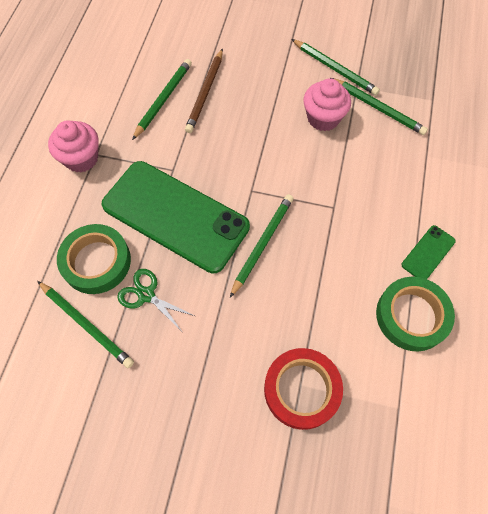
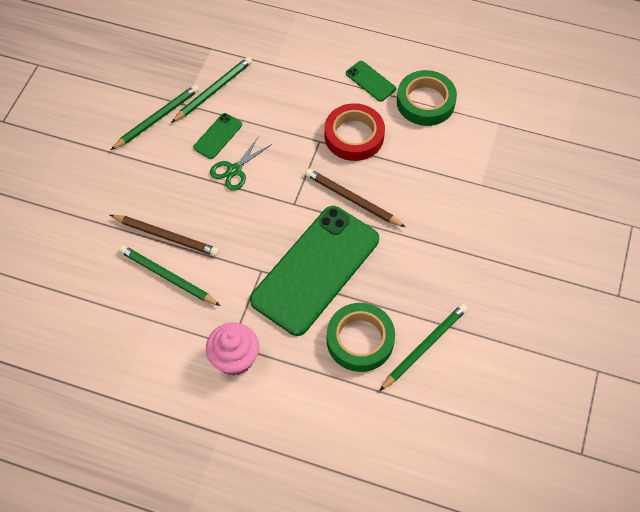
camera: 85 degrees left, 5 degrees down
(146, 295) = (397, 296): green scissors -> green scissors (234, 170)
(262, 244) = (352, 199): green pencil -> brown pencil
(301, 389) = (484, 184): red tape -> red tape (354, 136)
(323, 118) = (218, 136): pink cupcake -> green phone

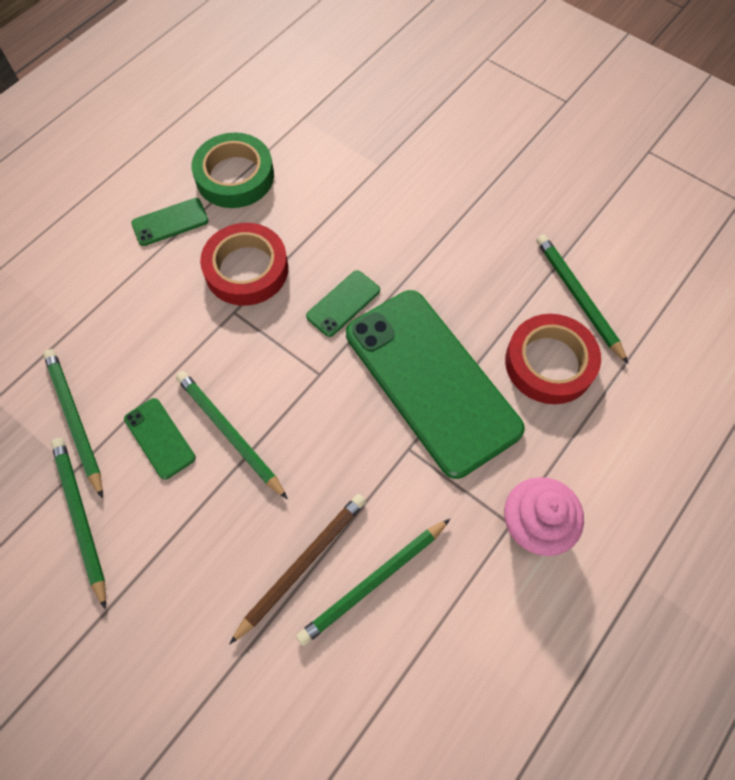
camera: 70 degrees left, 5 degrees up
(234, 170) = (230, 433): green scissors -> green pencil
(352, 199) = (343, 303): brown pencil -> green phone
(360, 340) = (549, 363): green tape -> red tape

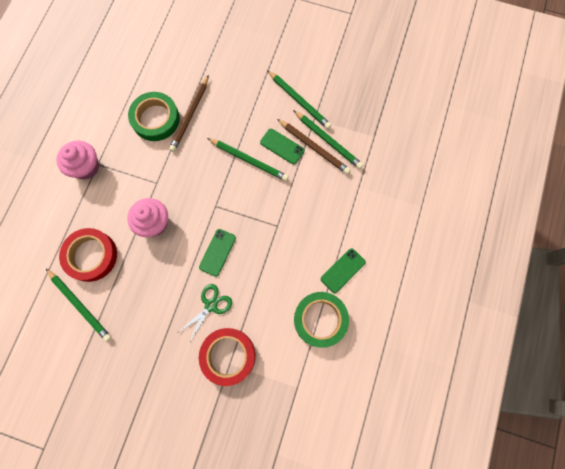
camera: 160 degrees right, 10 degrees up
(106, 417) = (313, 147): none -> brown pencil
(246, 269) = (282, 255): red tape -> red tape (228, 356)
(373, 581) = (155, 119): green pencil -> green tape
(379, 238) = (211, 305): none -> green scissors
(431, 380) = (154, 223): green phone -> pink cupcake

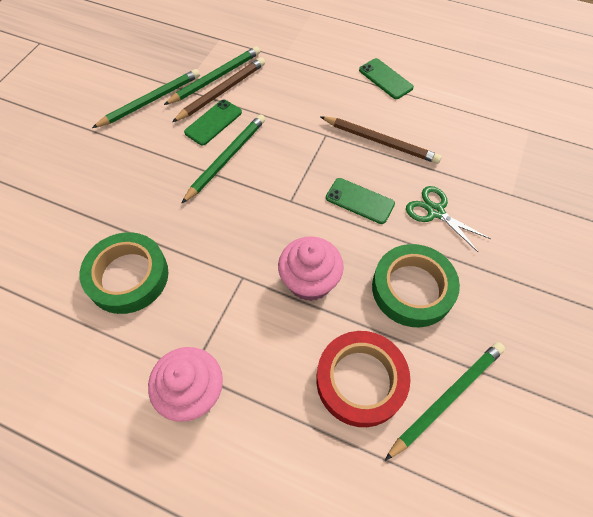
camera: 85 degrees left, 15 degrees down
(190, 115) = (135, 227): brown pencil -> brown pencil (380, 142)
(228, 356) = (501, 195): red tape -> none
(320, 319) = (446, 103): green tape -> green tape (412, 289)

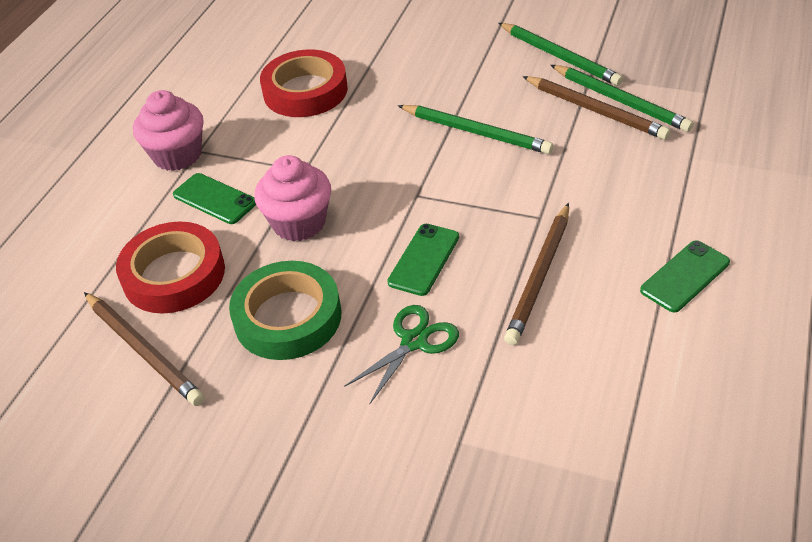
camera: 90 degrees right, 15 degrees down
(128, 276) = (305, 91): green tape -> red tape
(213, 122) = (536, 112): green phone -> green phone (214, 199)
(447, 398) = (143, 350): green pencil -> brown pencil

